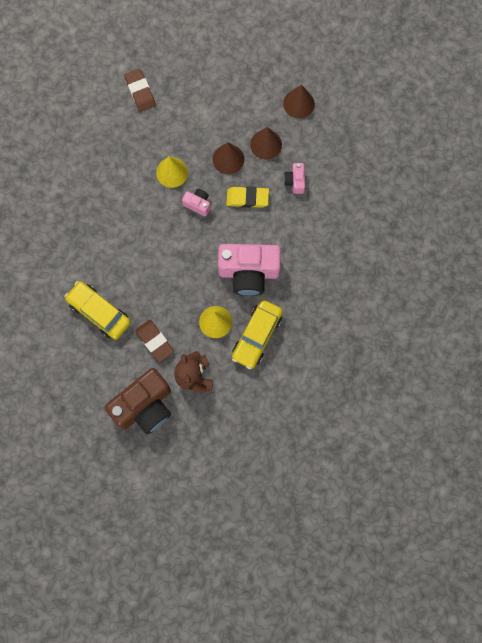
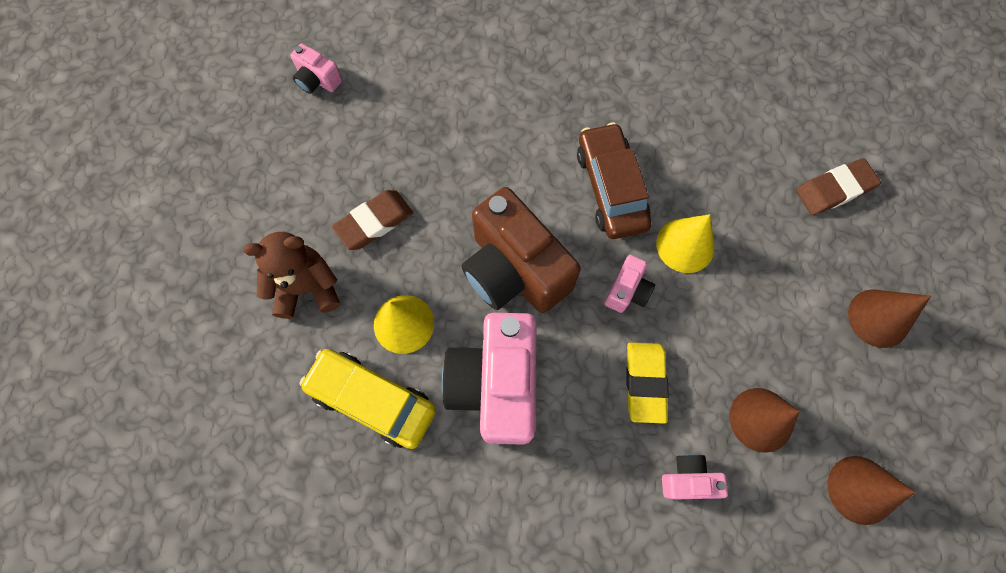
camera: 90 degrees right, 5 degrees down
(57, 382) = (318, 80): none -> pink camera
(99, 312) = (429, 136): yellow car -> none
(136, 209) = (611, 188): none -> brown car
(144, 406) = (263, 208): brown camera -> brown camera (514, 270)
(228, 159) = (722, 346): brown cone -> brown cone (878, 318)

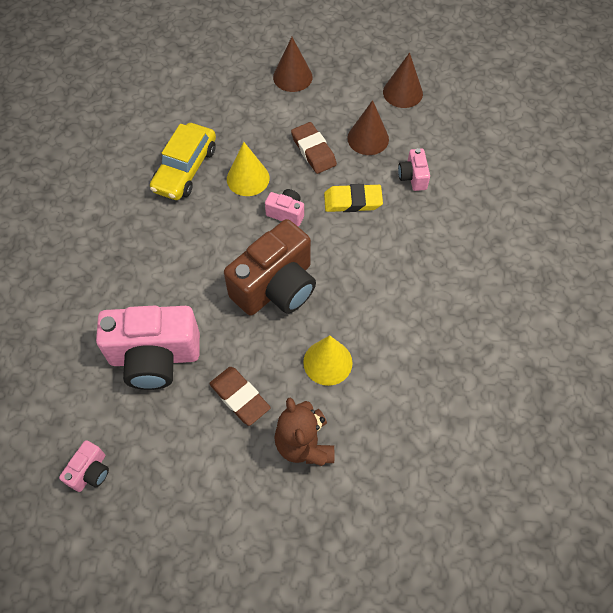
camera: 95 degrees left, 10 degrees down
(372, 400) = (391, 377): yellow car -> yellow car (185, 169)
(496, 385) = (367, 292): pink camera -> pink camera (155, 357)
(611, 188) = (202, 225): brown car -> none
(834, 189) = (200, 93): brown eraser -> brown eraser (313, 151)

